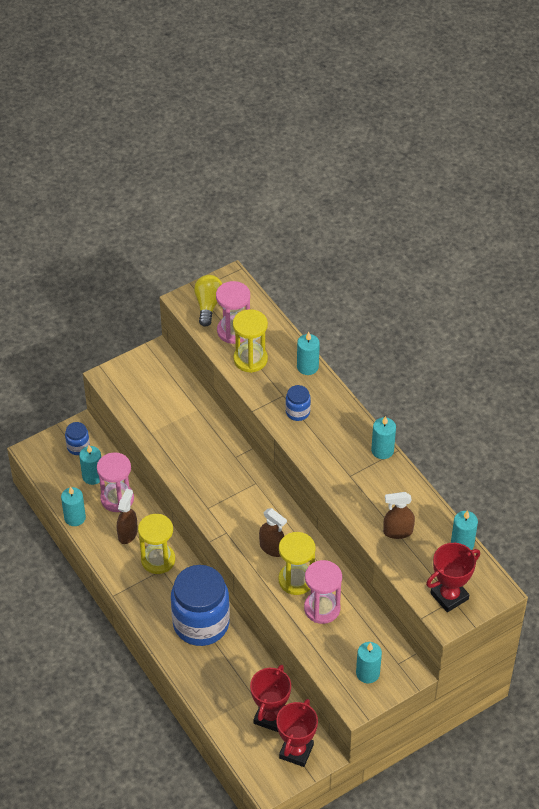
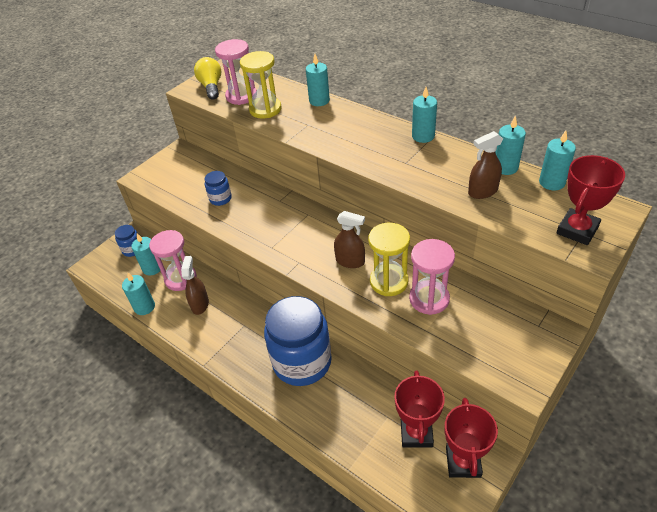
camera: 15 degrees left, 5 degrees down
(158, 560) = (237, 318): yellow hourglass -> none
(297, 412) = (328, 132): blue jar -> blue jar (220, 199)
(367, 673) = (514, 346): turquoise candle -> turquoise candle (505, 167)

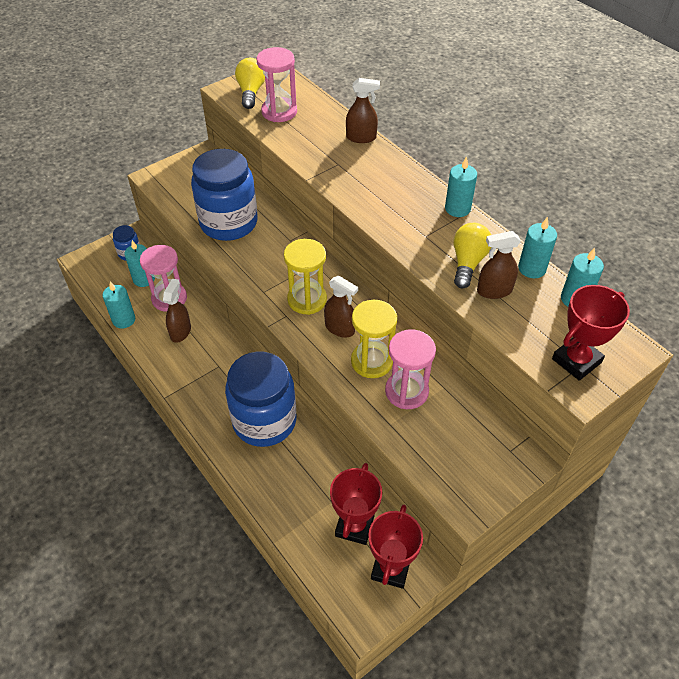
camera: 10 degrees right, 5 degrees up
(220, 199) = (229, 223): blue jar -> blue jar, size x2.29
(265, 109) = (299, 134): yellow hourglass -> yellow hourglass (307, 300)
(319, 101) = (361, 137): turquoise candle -> brown spray bottle
(450, 175) = (468, 262): none -> yellow light bulb

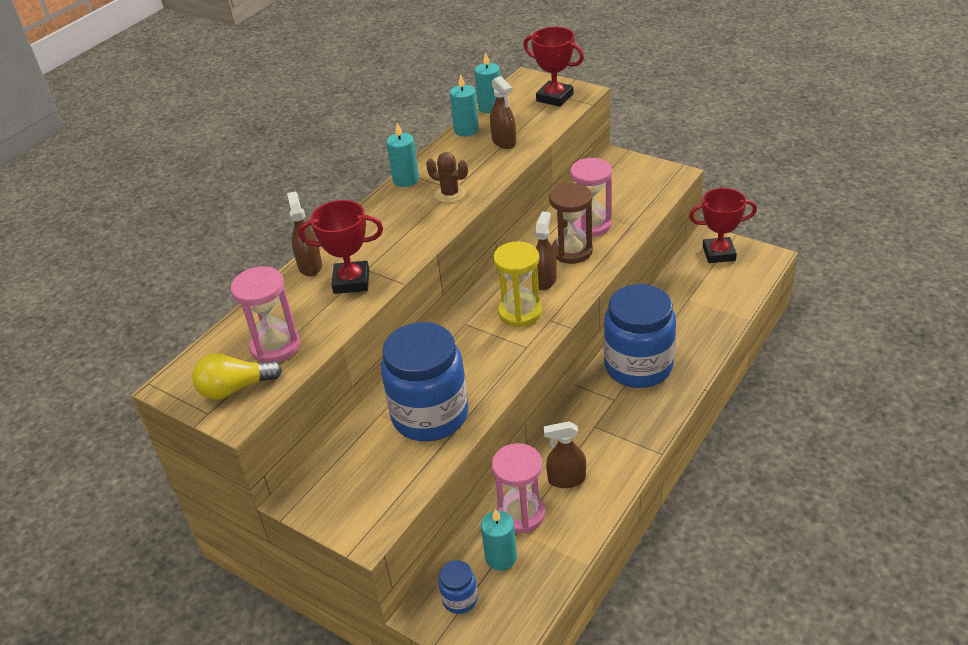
camera: 105 degrees left, 10 degrees down
(124, 320) = (578, 545): turquoise candle -> none
(354, 526) = (699, 280): red trophy -> red trophy (351, 281)
(372, 361) = (572, 251): yellow hourglass -> brown hourglass
(417, 231) = (450, 194): none -> brown cactus
(468, 262) = (477, 160): yellow light bulb -> none

